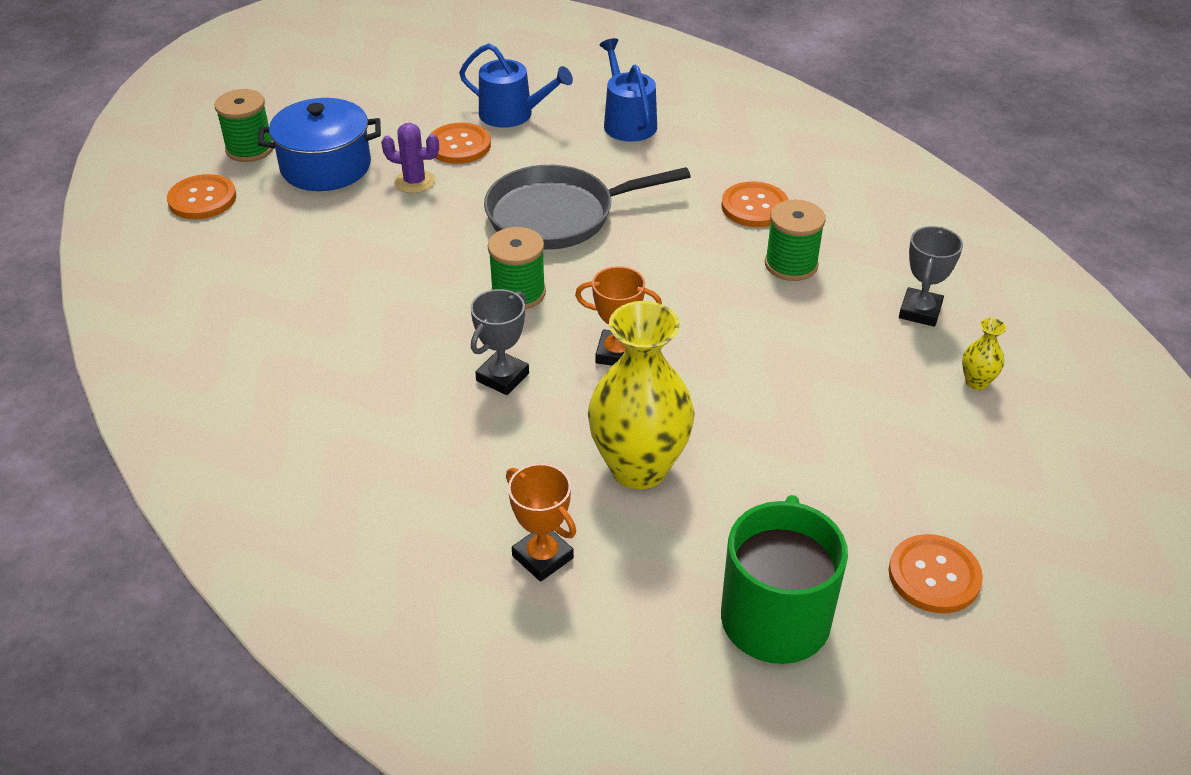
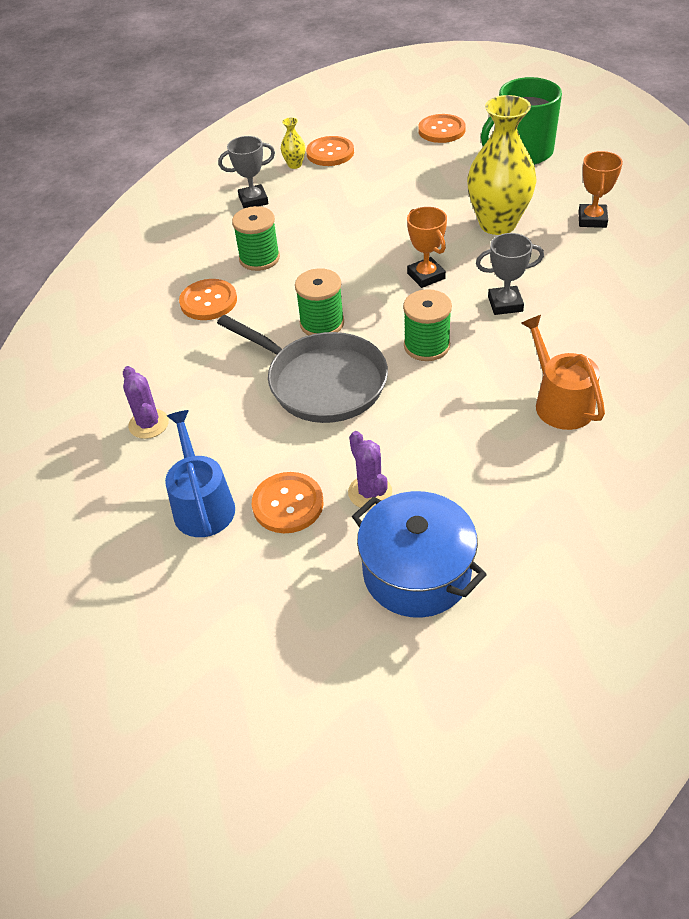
camera: 125 degrees left, 5 degrees up
(202, 199) = (563, 623): orange button -> orange button (330, 153)
(250, 149) = (458, 663): green spool -> green spool (322, 323)
(345, 322) = (560, 402): none -> orange watering can
(627, 122) = (148, 424): blue watering can -> purple cactus

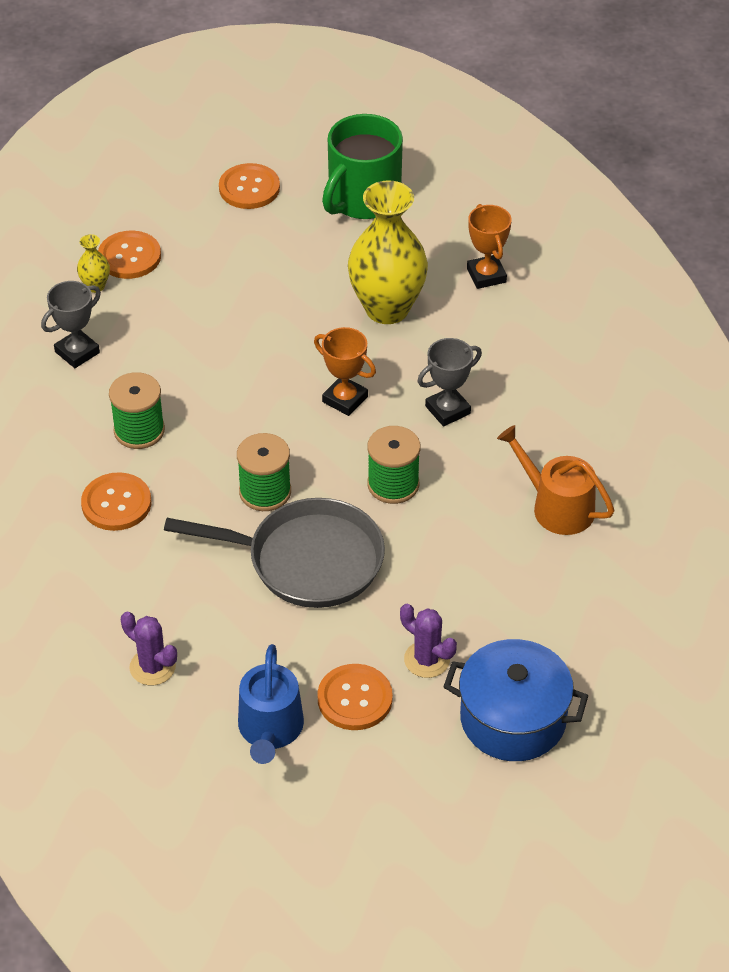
camera: 30 degrees left, 0 degrees up
(202, 505) = (270, 729): blue watering can -> blue watering can turned 135 degrees counterclockwise

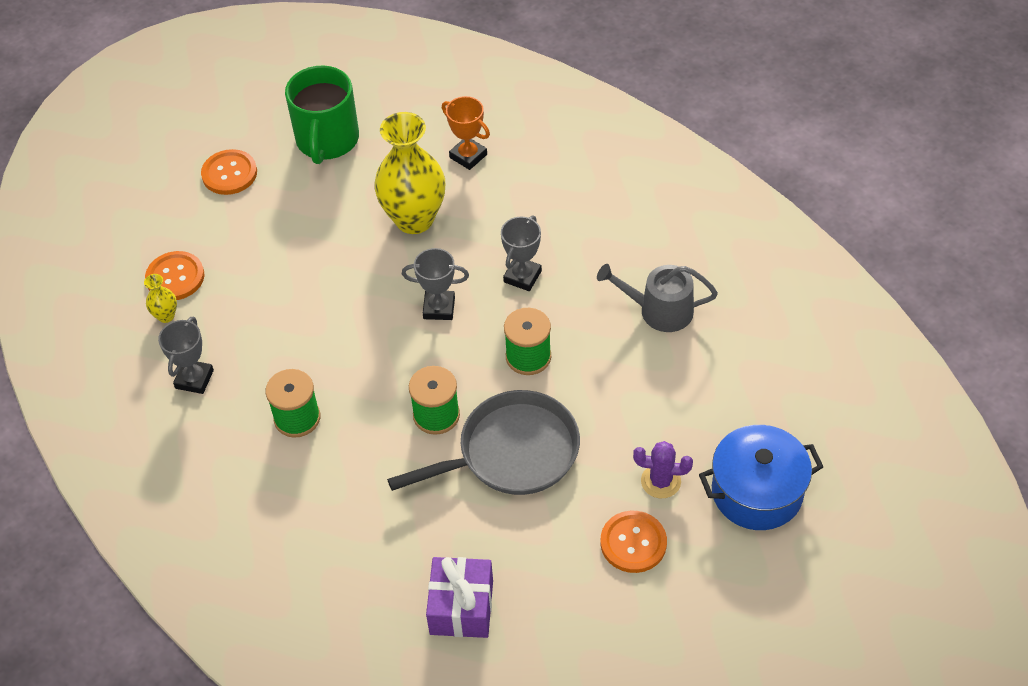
camera: 30 degrees left, 5 degrees up
(116, 503) = (326, 488): orange button -> none
(152, 667) = (461, 607): purple cactus -> purple gift
(270, 729) = (590, 604): blue watering can -> none
(345, 399) = (439, 308): orange trophy -> grey trophy
(557, 507) = (659, 310): orange watering can -> grey watering can

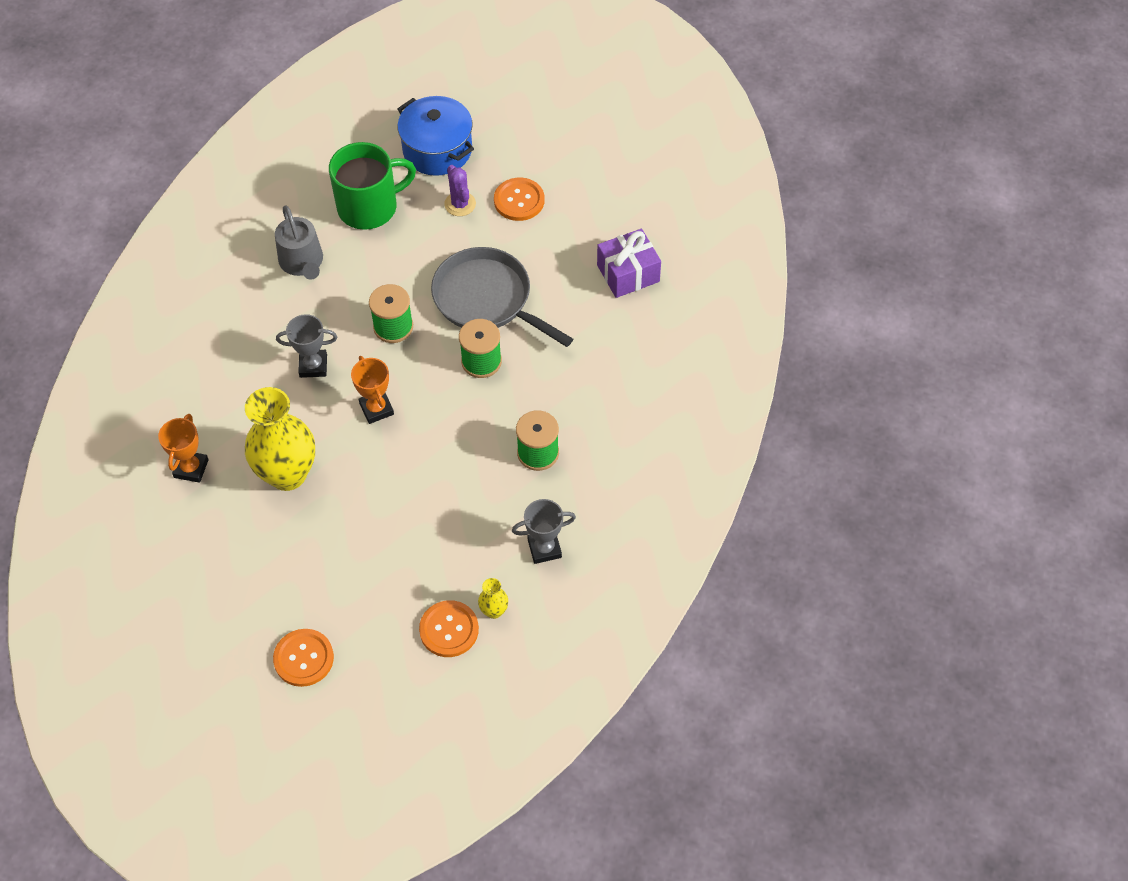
camera: 120 degrees left, 5 degrees up
(327, 140) = (222, 596): green mug -> green mug (369, 207)
(439, 308) = (376, 409): grey trophy -> orange trophy

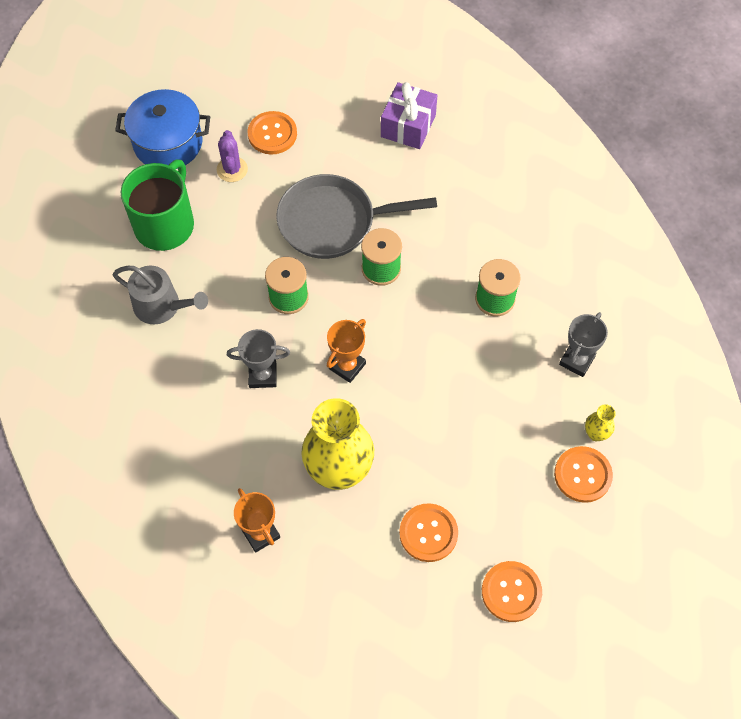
camera: 45 degrees left, 5 degrees up
(296, 569) = (428, 533): none -> orange button
(313, 366) = (262, 375): grey trophy -> grey trophy turned 45 degrees clockwise
(376, 409) = (347, 366): orange trophy -> orange trophy turned 75 degrees counterclockwise
(460, 204) = (232, 169): purple cactus -> purple cactus turned 60 degrees clockwise

